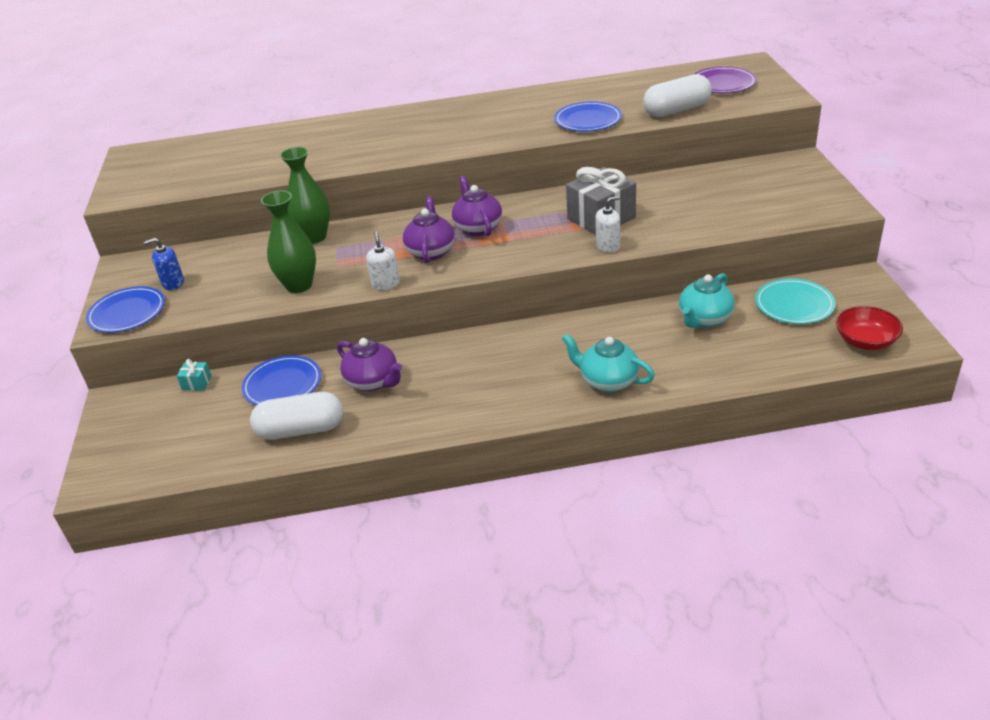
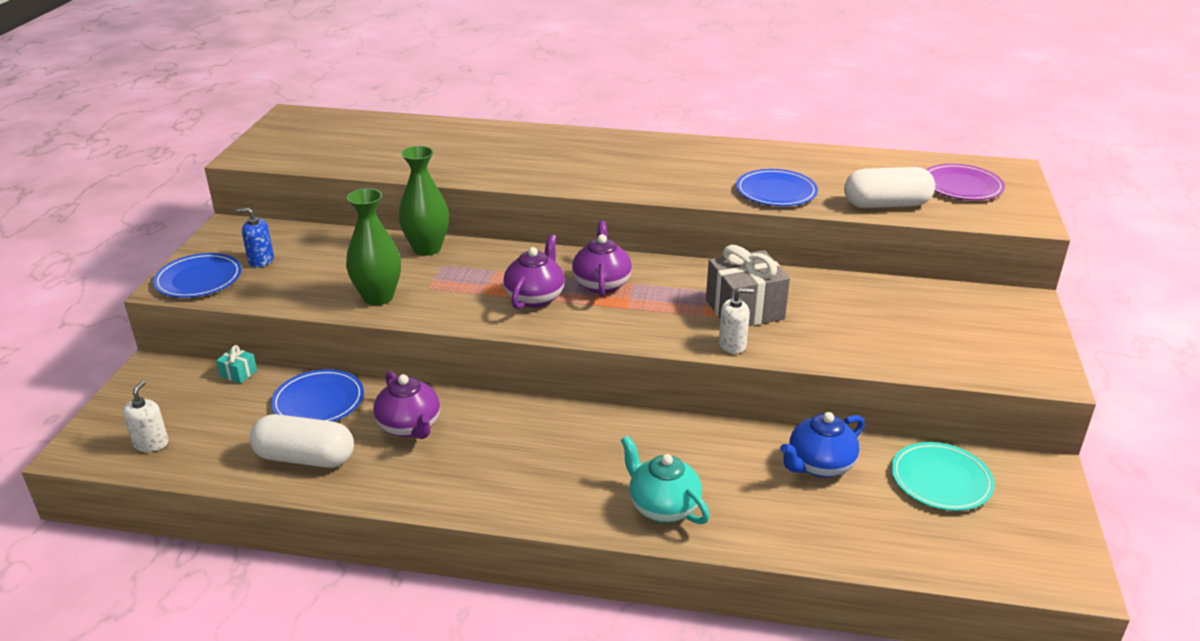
camera: 15 degrees right, 5 degrees down
(386, 284) = (465, 321): white soap dispenser -> white soap dispenser (151, 443)
(704, 319) = (819, 465): turquoise teapot -> blue teapot
(865, 341) = (1008, 555): red bowl -> none

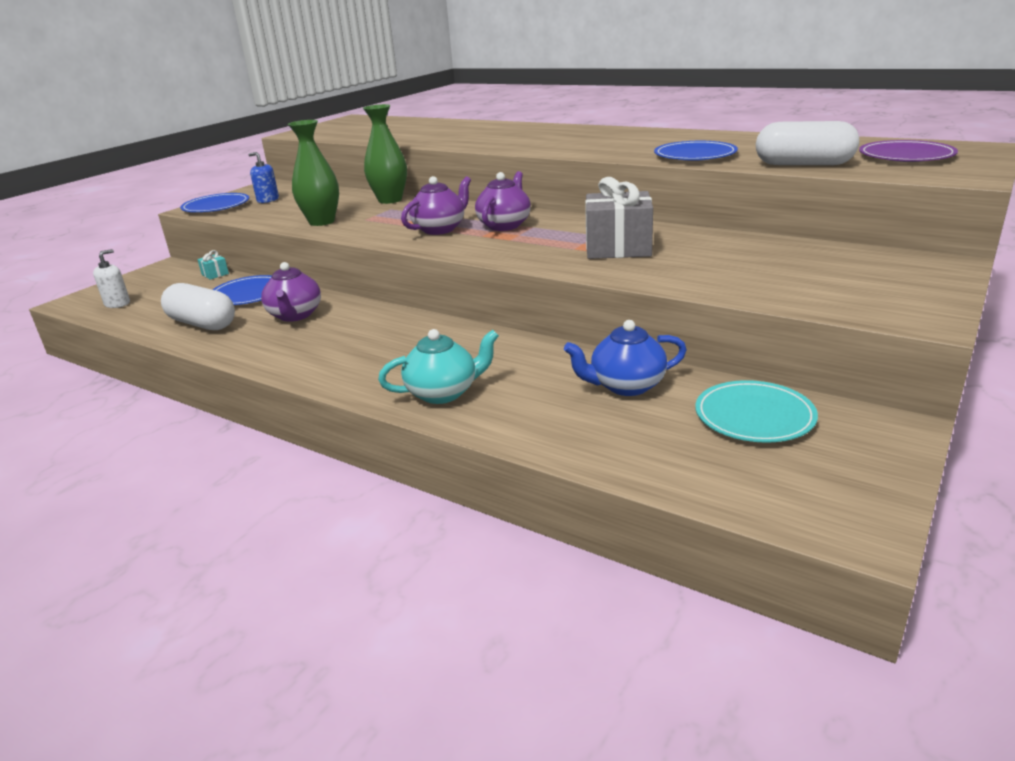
camera: 25 degrees right, 5 degrees down
(663, 507) = (443, 393): turquoise teapot -> turquoise teapot turned 90 degrees clockwise
(732, 345) = (581, 268): white soap dispenser -> none

